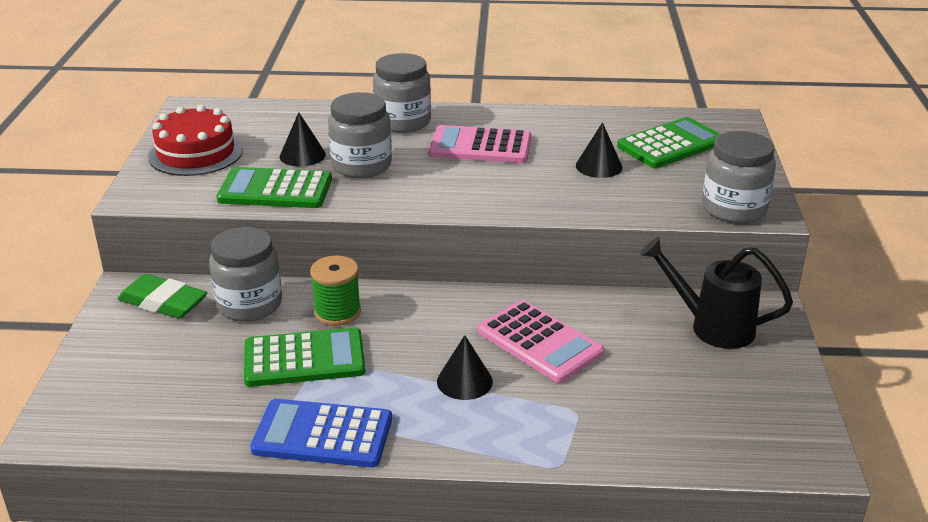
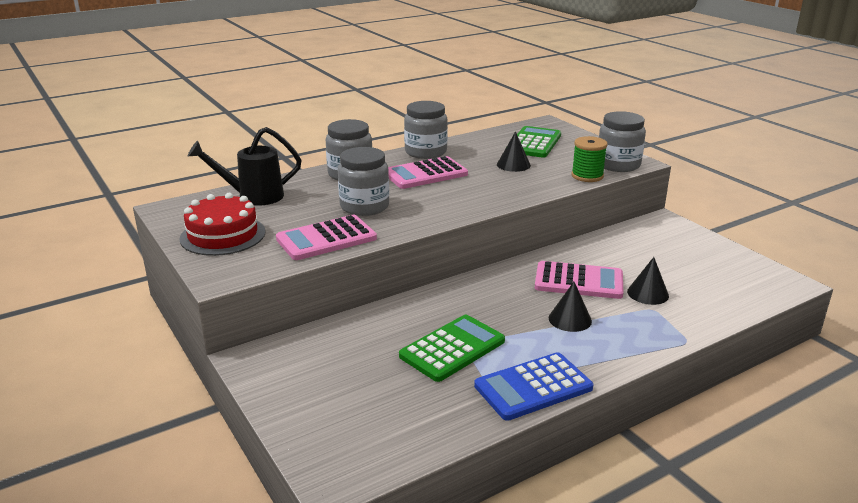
camera: 35 degrees left, 5 degrees down
(163, 302) = (292, 356): green eraser -> none
(249, 304) = (362, 331): grey jar -> grey jar (425, 152)
(275, 190) = (326, 239): green calculator -> pink calculator
(302, 155) = (311, 213): black cone -> black cone (648, 293)
(337, 312) = (432, 312): green spool -> green spool (587, 176)
(712, 327) = (652, 239): black watering can -> black watering can (253, 197)

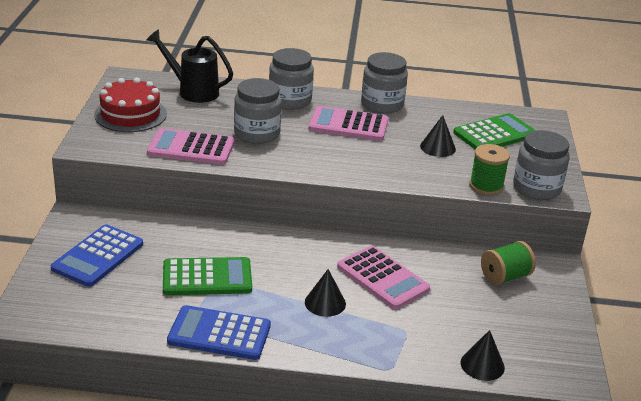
camera: 35 degrees right, 5 degrees up
(327, 382) = (98, 256): none -> blue calculator
(648, 293) = (424, 317): black cone -> black cone (482, 365)
(649, 242) = (505, 277): none -> green spool

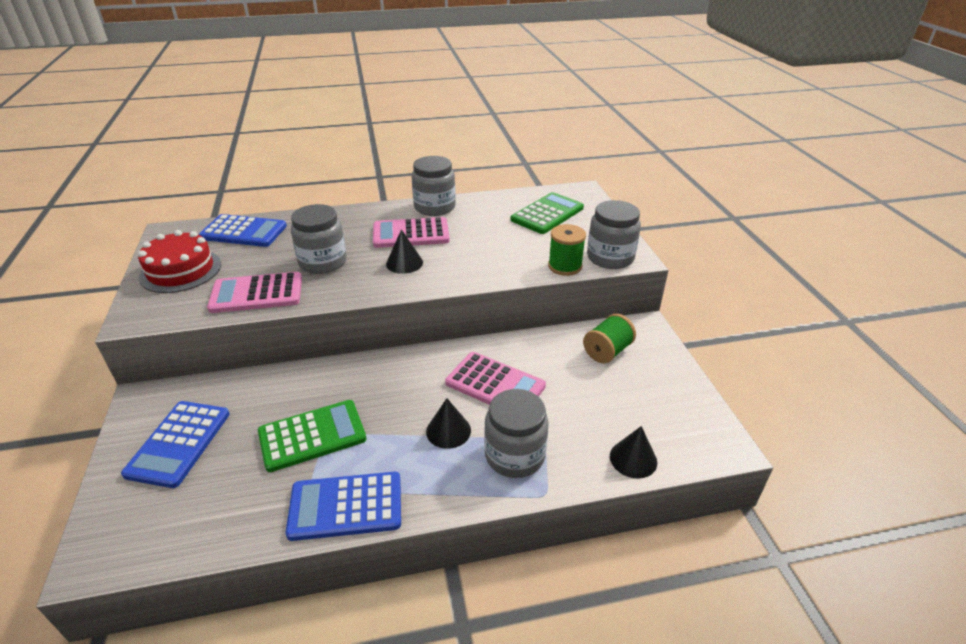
camera: 15 degrees left, 5 degrees up
(193, 91) = (243, 232): black watering can -> blue calculator
(290, 100) = (345, 221): grey jar -> grey jar (514, 455)
(438, 147) = (503, 238): black cone -> black cone (404, 263)

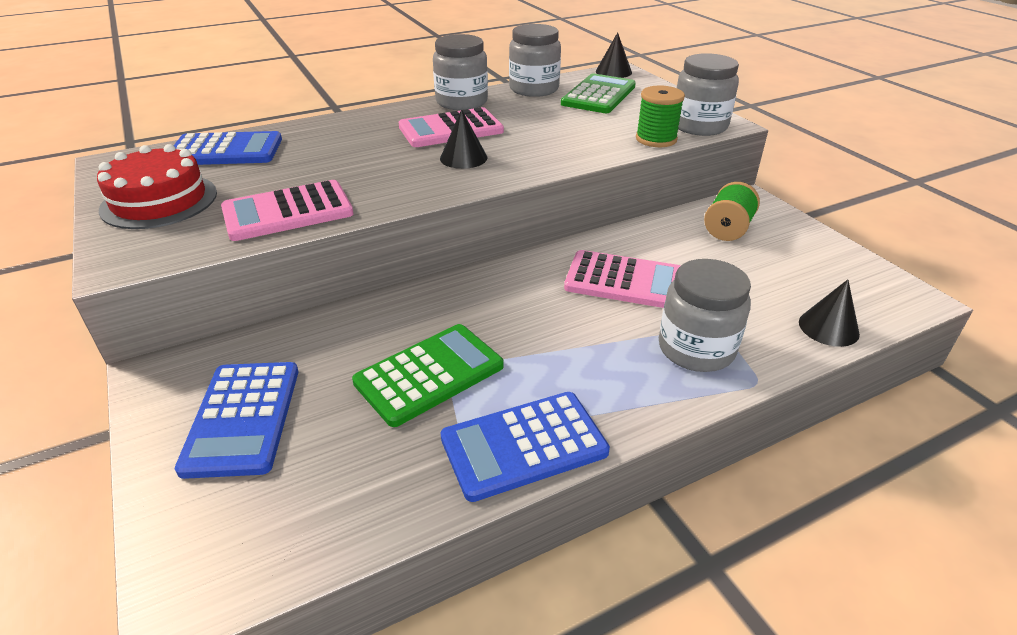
camera: 15 degrees left, 0 degrees up
(323, 262) = (357, 169): grey jar -> grey jar (534, 89)
(448, 431) = (600, 337): black cone -> black cone (613, 72)

